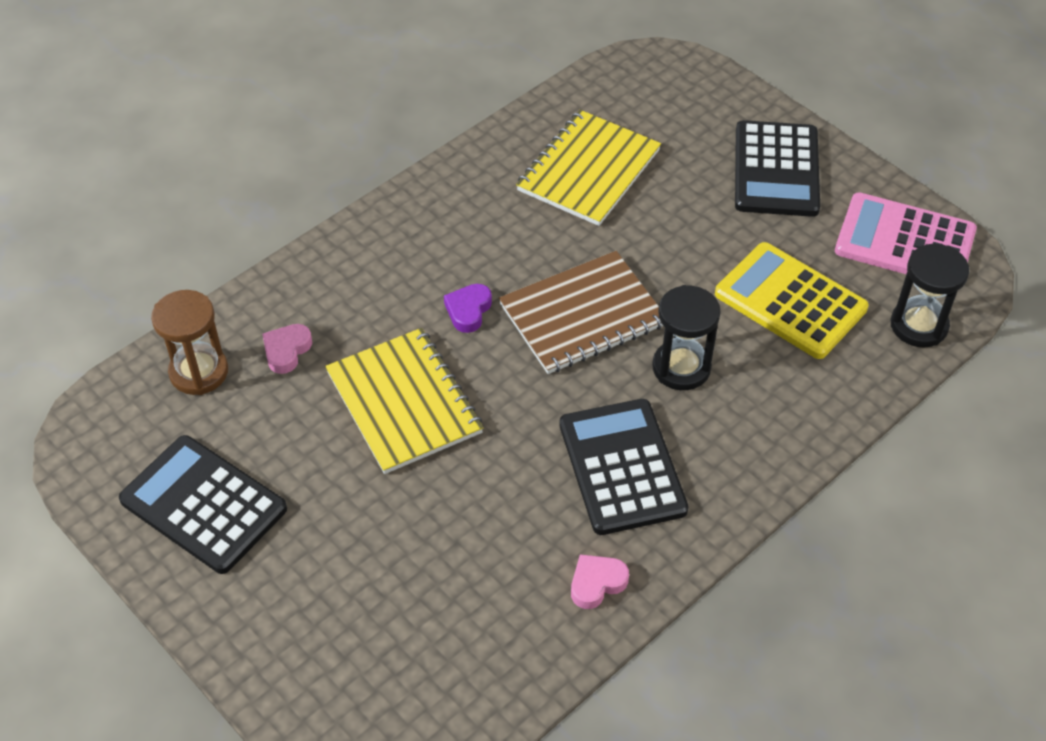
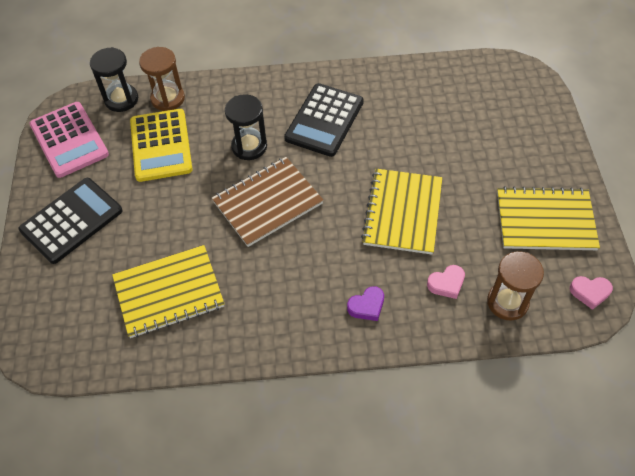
camera: 140 degrees left, 5 degrees up
(203, 505) = (545, 221): black calculator -> yellow notebook
(468, 310) = (325, 244): purple heart -> purple heart (367, 306)
(582, 315) = (267, 203): brown notebook -> brown notebook turned 45 degrees counterclockwise
(597, 583) = (381, 84): pink heart -> pink heart (590, 292)
(863, 364) = (168, 99): none -> brown hourglass

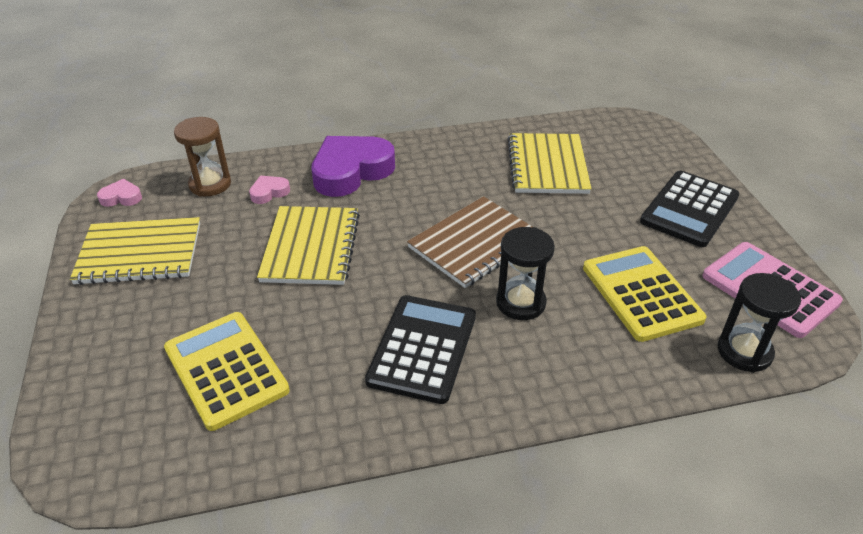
camera: 170 degrees right, 15 degrees down
(168, 99) = (674, 360): brown hourglass -> none
(169, 292) = (547, 166): yellow notebook -> yellow notebook turned 60 degrees counterclockwise
(367, 306) = (351, 171): purple heart -> purple heart, size x2.26
(452, 118) = (226, 369): none -> yellow calculator

